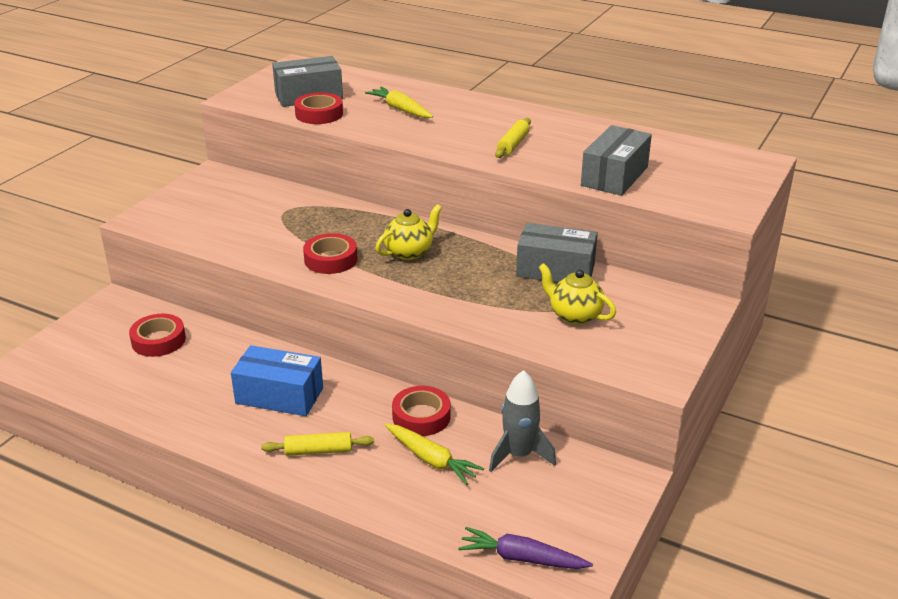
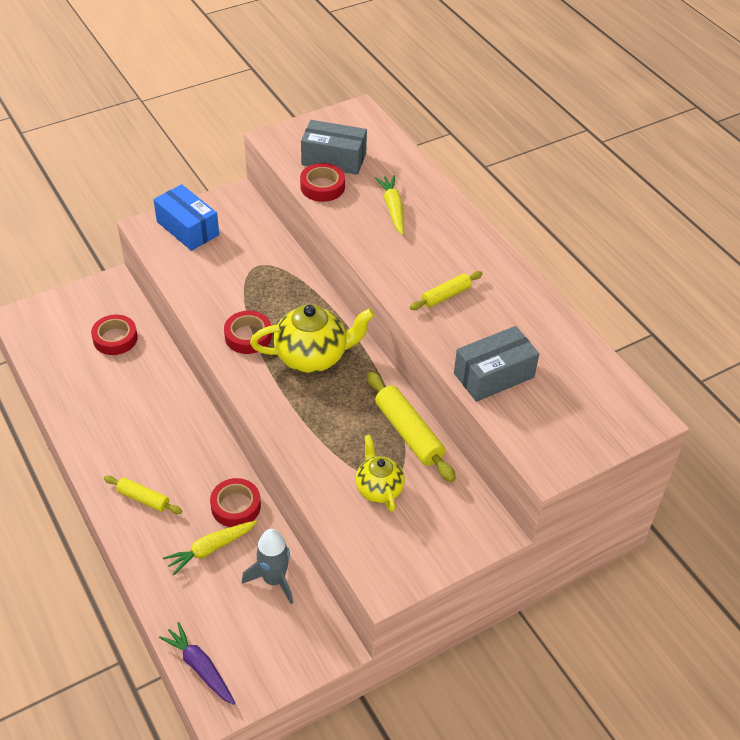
camera: 30 degrees right, 15 degrees up
(279, 395) = (156, 434): blue box -> blue box (188, 228)
(409, 252) = (312, 357): yellow teapot -> yellow teapot, size x1.62
(431, 459) = (210, 549): yellow carrot -> yellow carrot turned 75 degrees clockwise
(555, 270) = (408, 433): grey box -> yellow rolling pin

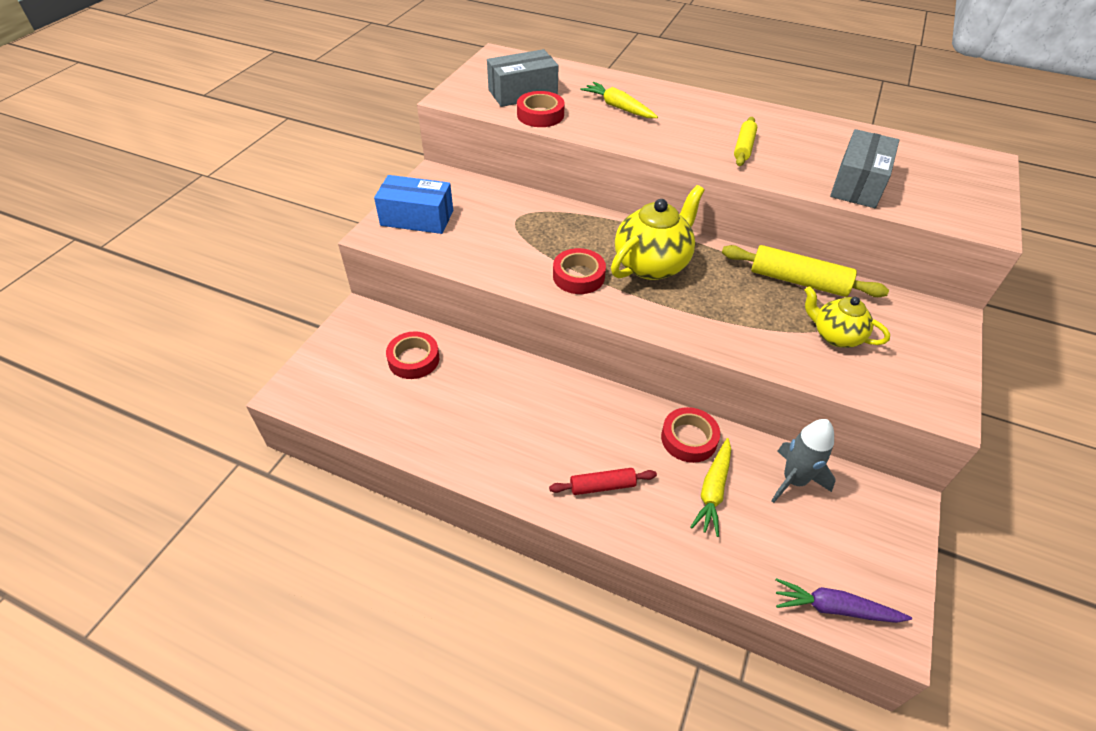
camera: 35 degrees left, 0 degrees up
(143, 499) = (602, 486): yellow rolling pin -> red rolling pin

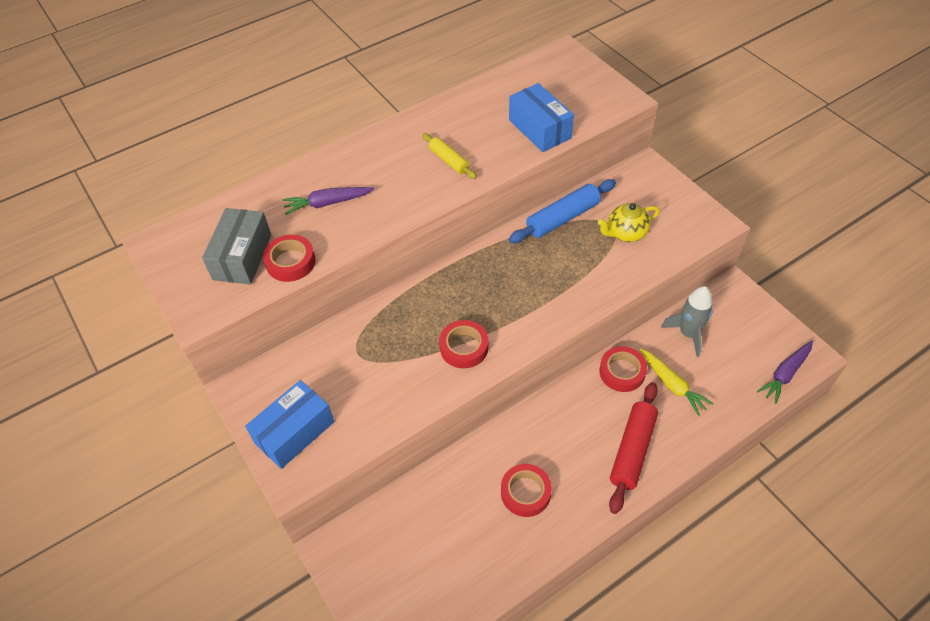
camera: 55 degrees left, 5 degrees up
(413, 359) = (422, 525): red tape -> red tape (525, 492)
(602, 486) = (632, 450): red rolling pin -> red rolling pin, size x1.68
(618, 107) = (327, 203): yellow carrot -> purple carrot
(652, 264) = (485, 292): yellow teapot -> none
(798, 281) = (562, 218): yellow rolling pin -> blue rolling pin
(858, 184) = (539, 129): grey box -> blue box

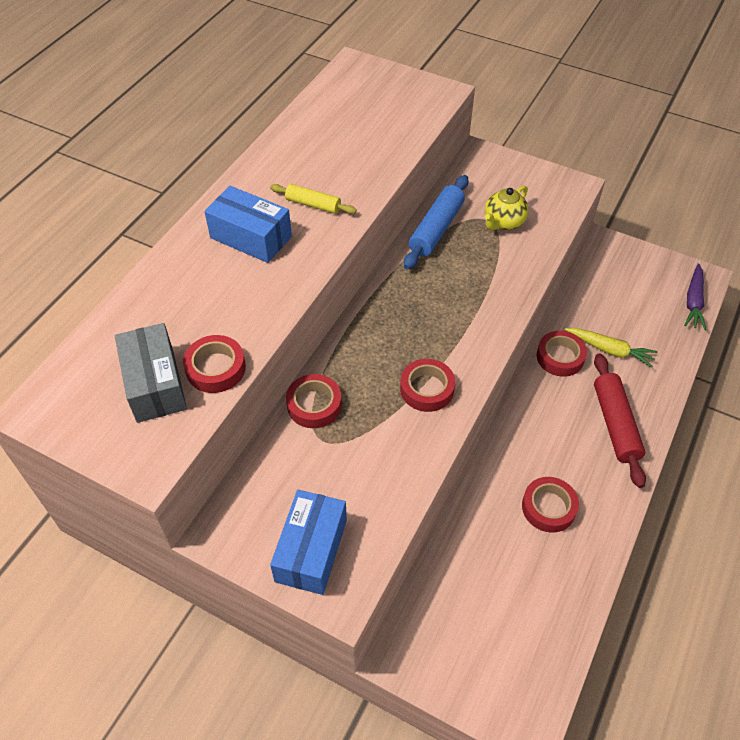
camera: 30 degrees left, 0 degrees up
(327, 203) = (213, 292): purple carrot -> none
(369, 323) = (314, 405): none -> red tape
(539, 129) = (382, 145): blue box -> blue box (251, 237)
(688, 334) = (593, 299): grey rocket -> none

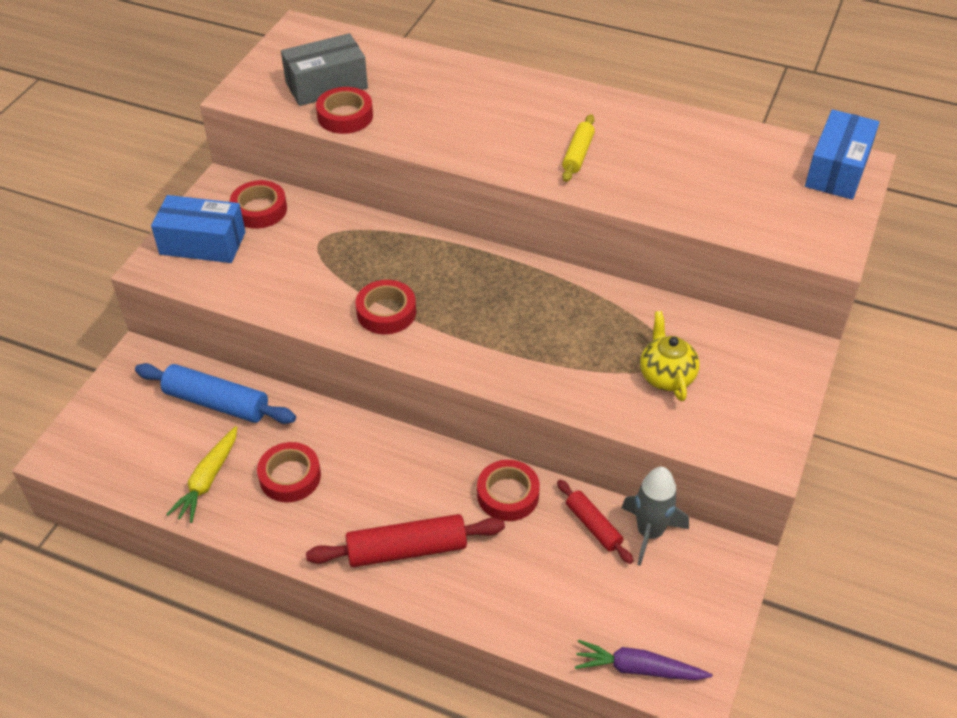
camera: 85 degrees right, 5 degrees down
(251, 237) = (519, 117): blue box -> blue box (837, 170)
(314, 405) = (362, 230): red tape -> red tape (259, 210)
(436, 229) = (637, 311): blue rolling pin -> blue rolling pin (217, 402)
(503, 222) = (666, 376): yellow teapot -> yellow teapot turned 45 degrees clockwise
(584, 311) = (593, 526): none -> red rolling pin
(588, 282) = (649, 533): none -> grey rocket
(609, 350) = (527, 551): yellow carrot -> yellow carrot (208, 480)

